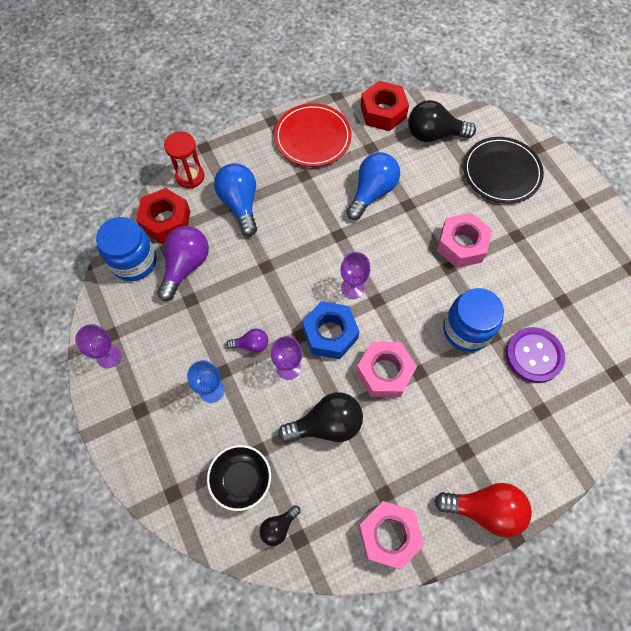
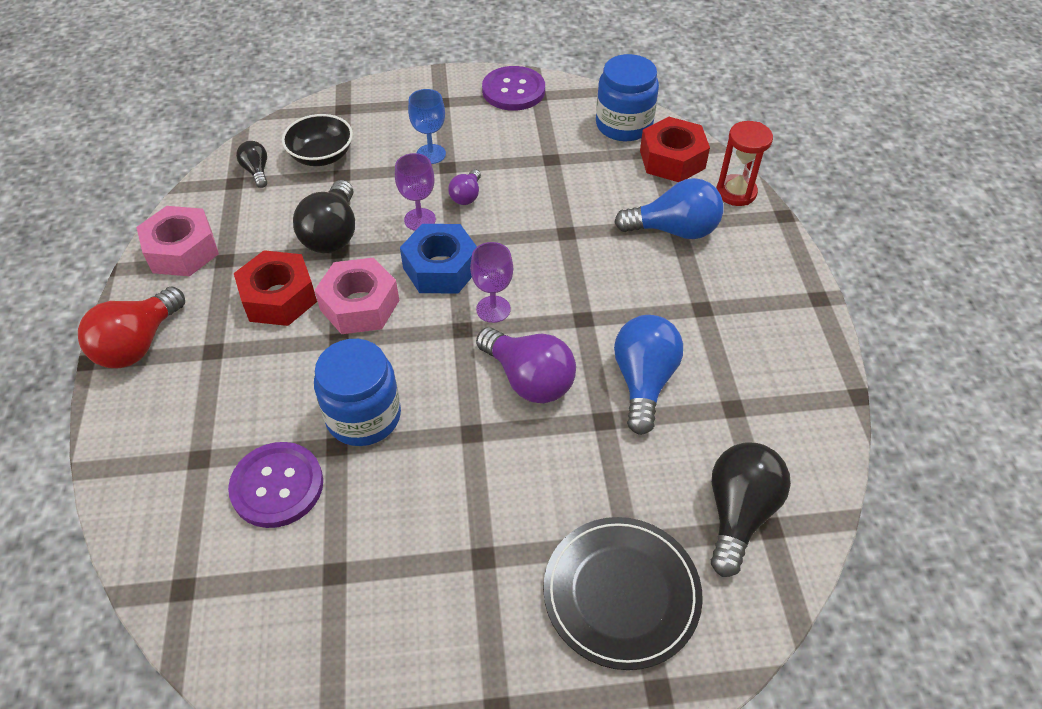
camera: 110 degrees right, 15 degrees down
(109, 356) = (513, 90): purple goblet -> purple button
(186, 266) = (598, 164): purple light bulb -> purple light bulb (529, 379)
(312, 137) = (773, 338): red plate -> none
(372, 192) = (643, 381): blue light bulb -> blue light bulb turned 135 degrees counterclockwise
(383, 112) = (808, 451): red nut -> red nut (279, 297)
(461, 245) = (500, 466): pink nut -> none

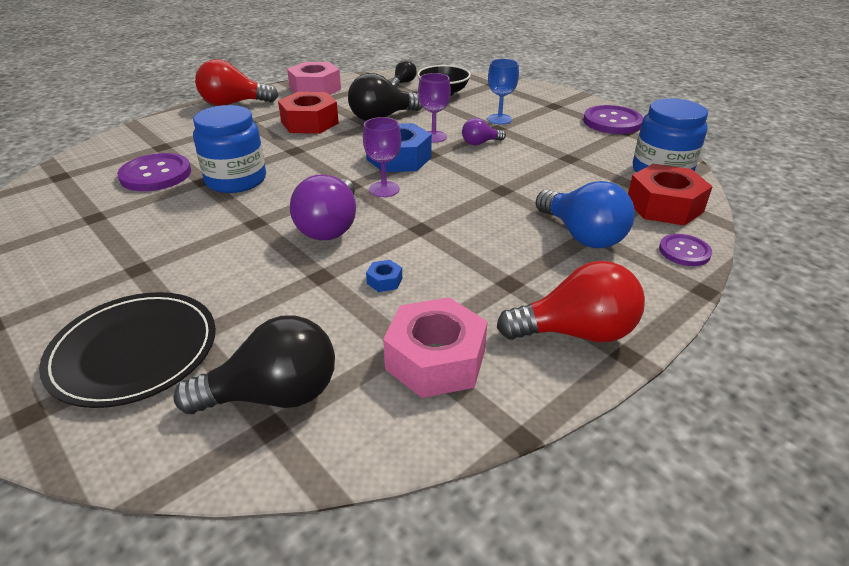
camera: 55 degrees right, 15 degrees down
(360, 305) = (331, 146): pink nut -> pink nut (435, 359)
(643, 381) = (384, 281): blue light bulb -> blue nut
(736, 192) = (684, 251): red hourglass -> purple button
(782, 308) = (576, 332): none -> red light bulb

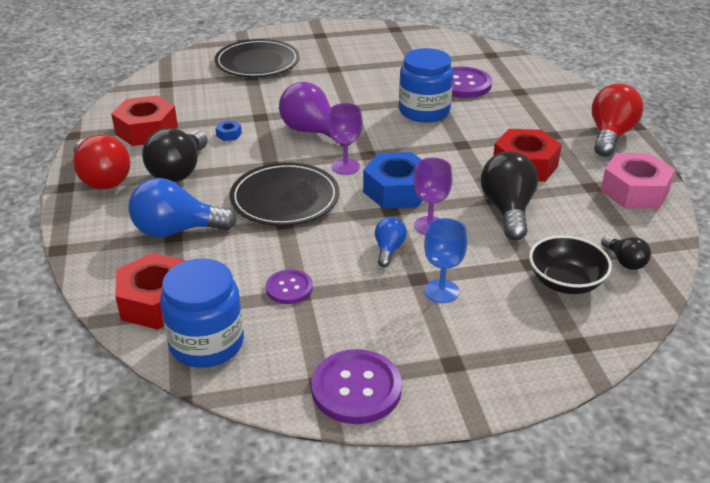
camera: 120 degrees right, 0 degrees up
(273, 395) = (182, 87): black light bulb -> black light bulb (179, 171)
(435, 359) = (146, 130): pink nut -> red nut
(468, 201) = (285, 198): none -> black plate
(480, 143) = (389, 249): purple light bulb -> blue light bulb
(576, 332) = (102, 179): red light bulb -> red light bulb turned 60 degrees counterclockwise
(684, 251) = (98, 269): purple button -> purple button (289, 288)

